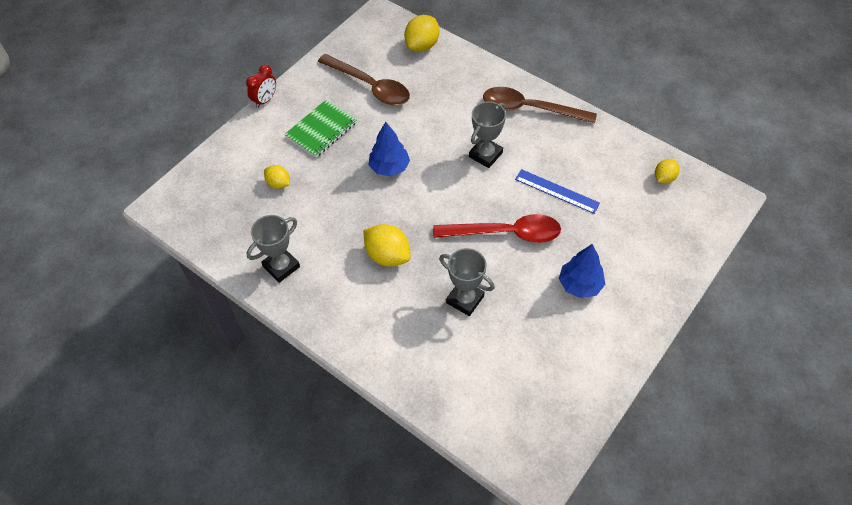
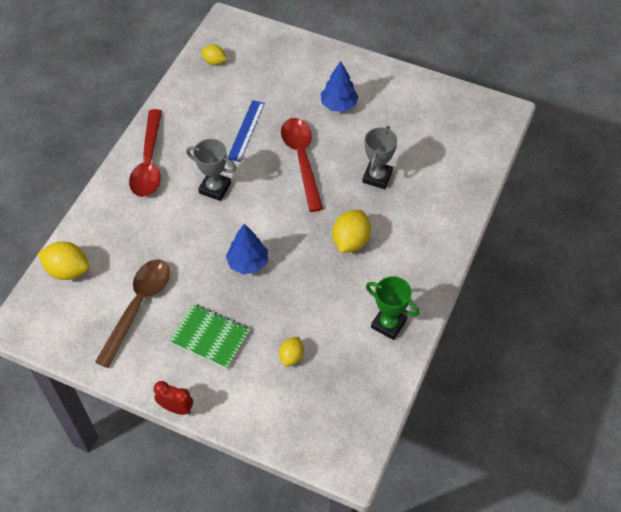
camera: 105 degrees left, 0 degrees up
(281, 266) = (388, 324): grey trophy -> green trophy
(530, 109) = (149, 162): brown spoon -> red spoon

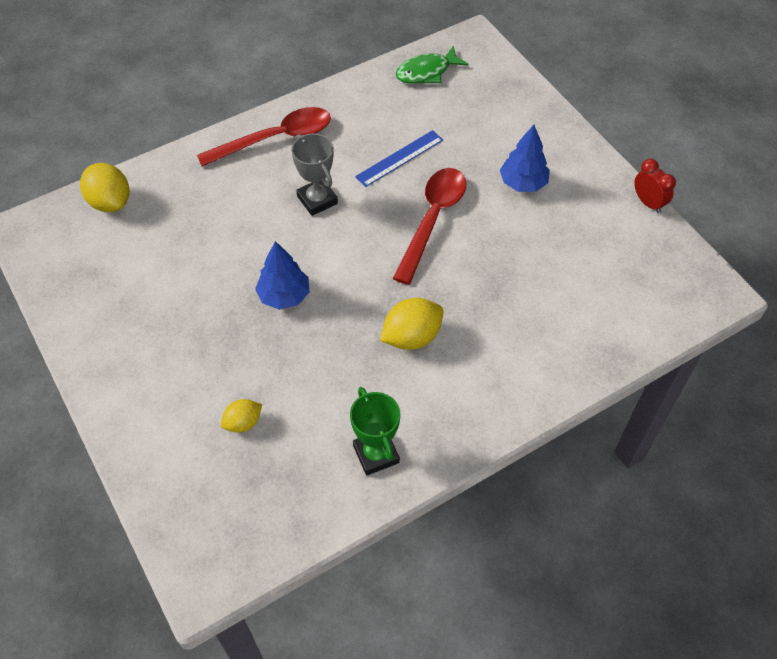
camera: 35 degrees right, 0 degrees up
(138, 306) = (141, 276): brown spoon -> none
(149, 162) = (275, 139): red spoon -> red spoon turned 150 degrees counterclockwise
(176, 408) = (87, 401): red clock -> red clock (648, 203)
(210, 337) = (181, 349): green notebook -> none
(214, 61) = (426, 72): yellow lemon -> green fish
(377, 177) = (500, 284): grey trophy -> none

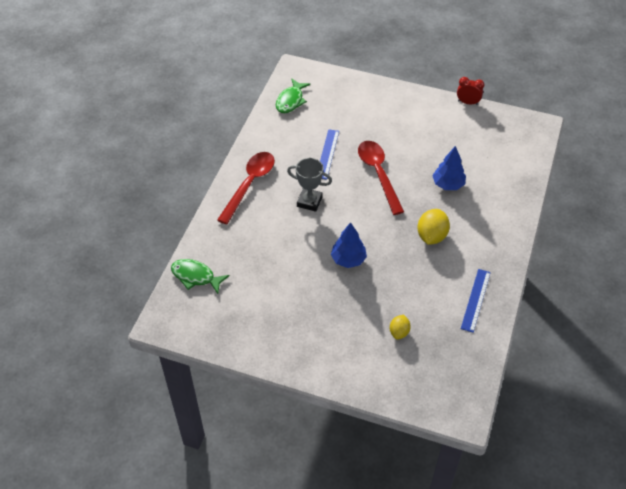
camera: 40 degrees left, 5 degrees down
(110, 202) = (195, 276): yellow lemon -> green fish
(376, 454) = (475, 300): green trophy -> blue ruler
(523, 183) = (401, 129): blue tree -> blue tree (448, 184)

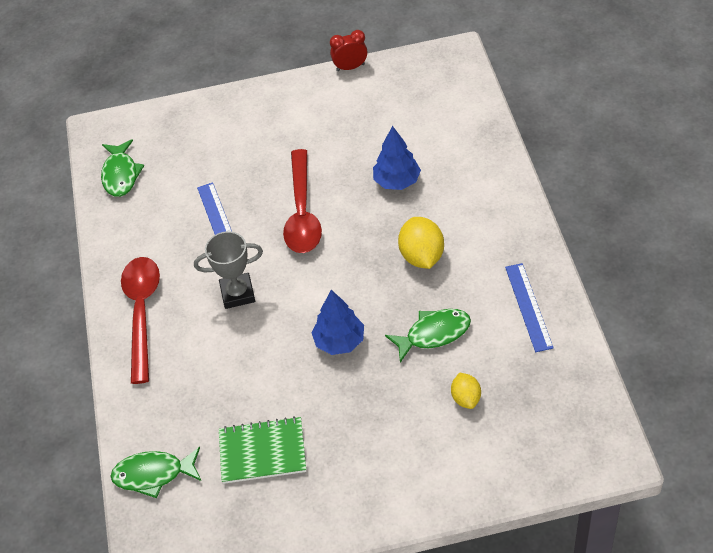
camera: 25 degrees left, 0 degrees up
(262, 297) = (262, 452): none -> green notebook
(378, 174) = (302, 212): red spoon -> red spoon turned 135 degrees counterclockwise
(406, 285) = (433, 334): none -> green fish

